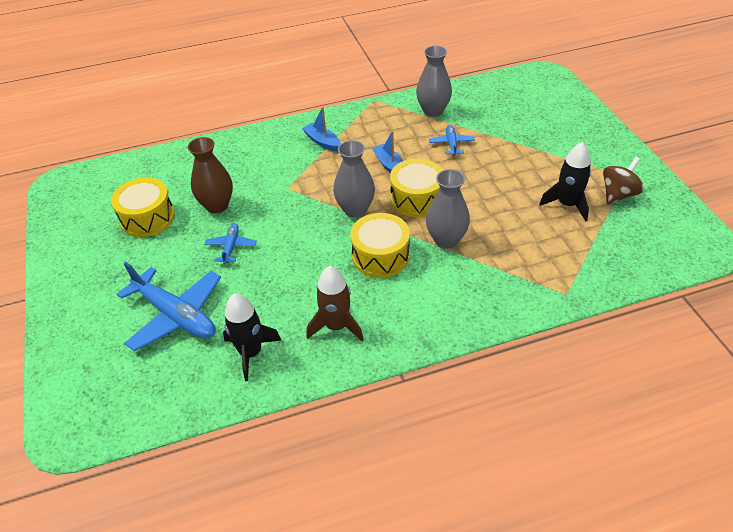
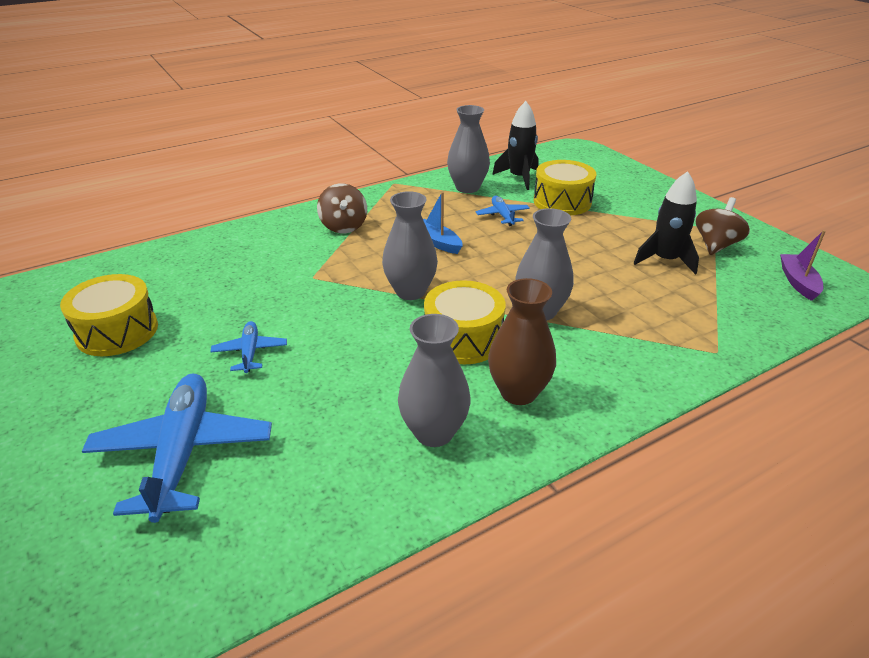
camera: 15 degrees left, 10 degrees down
(176, 315) = (182, 452): blue plane -> blue plane turned 120 degrees counterclockwise
(217, 205) = (218, 306): brown vase -> brown vase (518, 392)
(251, 353) = (315, 488): black rocket -> black rocket (519, 178)
(322, 142) = (344, 226): blue boat -> brown spinning top
(336, 326) = (434, 432): brown rocket -> grey vase
(417, 199) = (484, 272): yellow drum -> yellow drum (562, 202)
(669, 239) = (798, 282): none -> purple boat

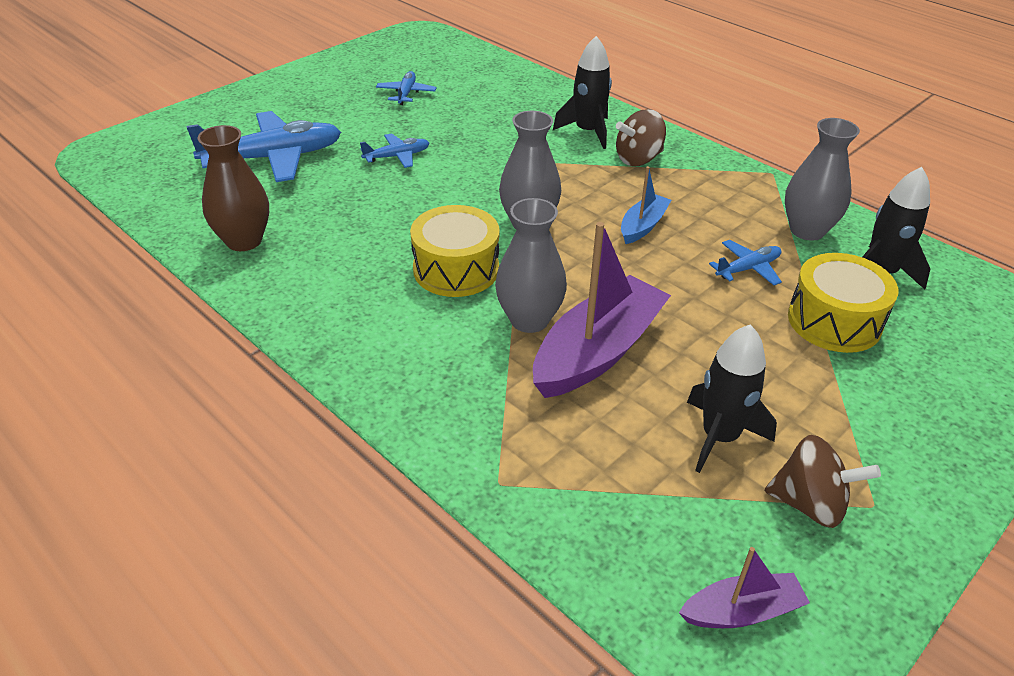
camera: 75 degrees right, 5 degrees up
(117, 331) = (406, 93): yellow drum -> blue plane
(285, 240) = (588, 132): none -> black rocket
(434, 432) = (311, 270): grey vase -> none
(518, 392) = (377, 315): brown vase -> brown vase (244, 241)
(581, 288) = (598, 352): none -> purple boat

